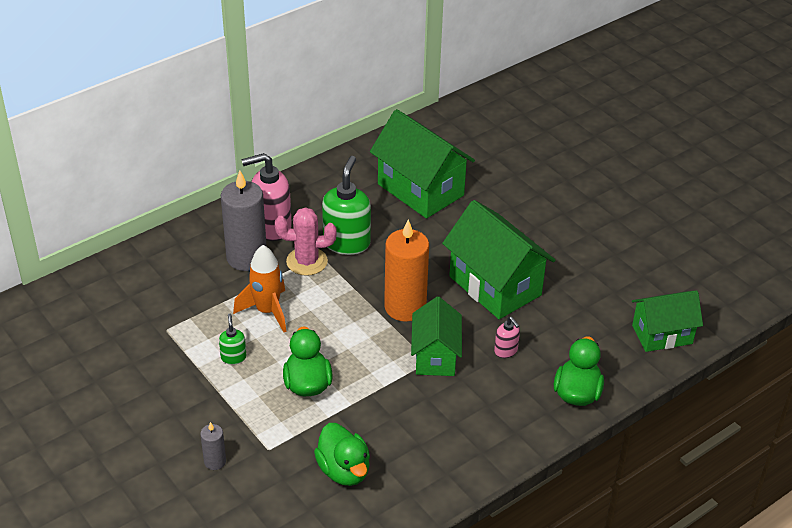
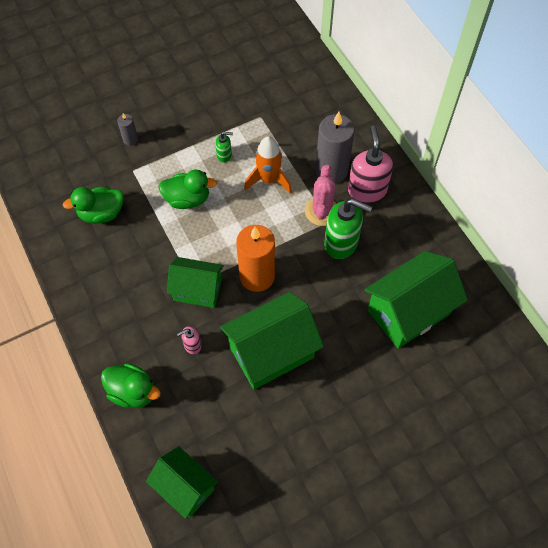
camera: 100 degrees right, 20 degrees up
(662, 334) = (185, 487): green house -> green house turned 45 degrees counterclockwise

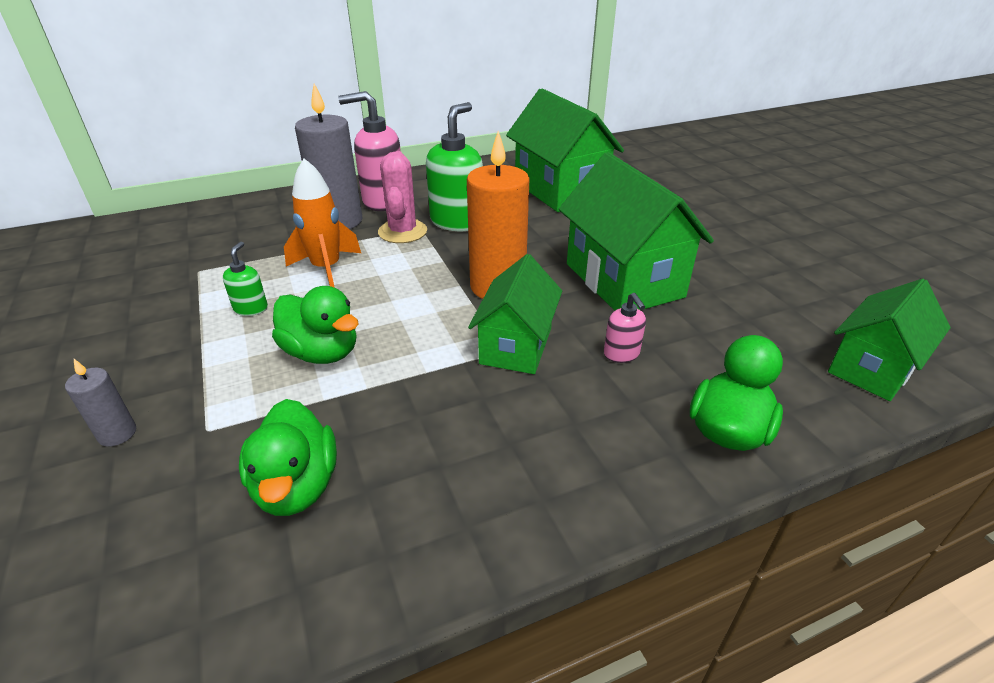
camera: 85 degrees left, 25 degrees down
(187, 199) = (322, 353): green duck -> green duck turned 120 degrees clockwise
(321, 211) = (402, 232): pink cactus -> pink cactus turned 75 degrees clockwise

